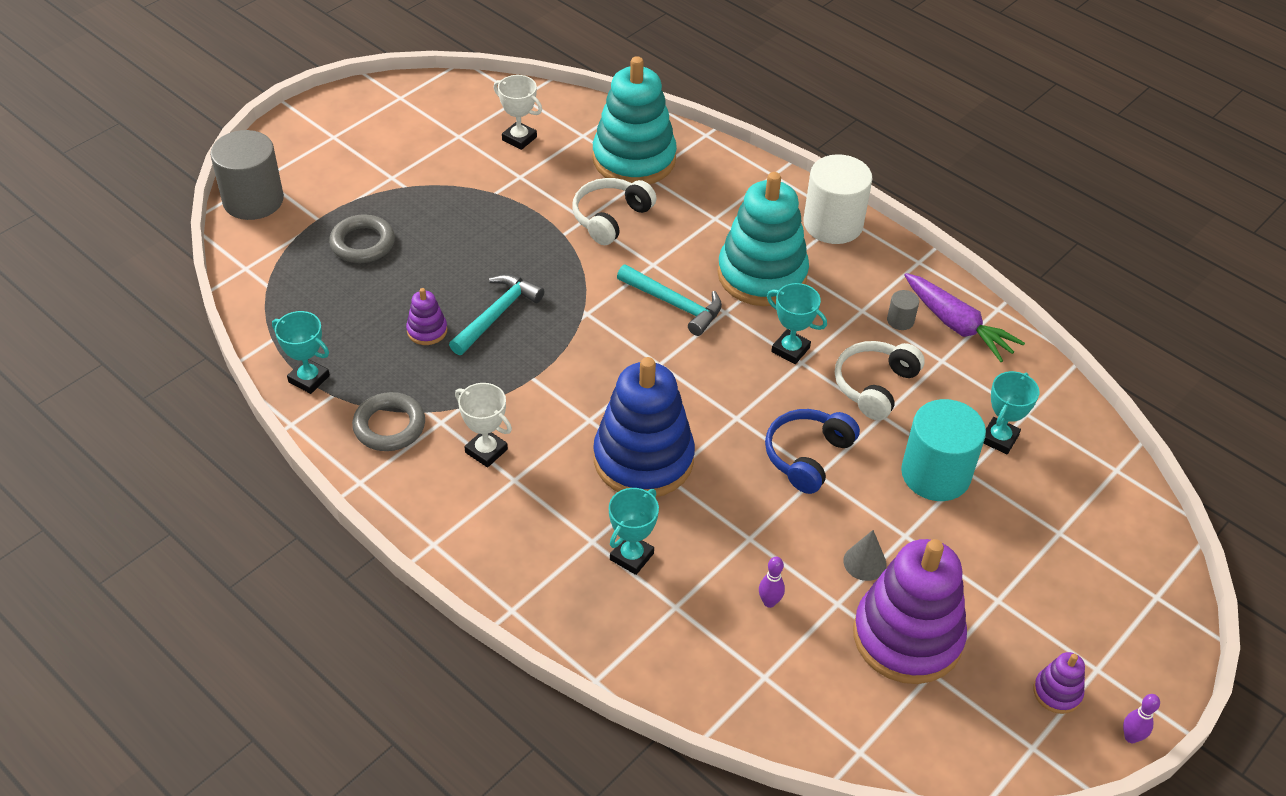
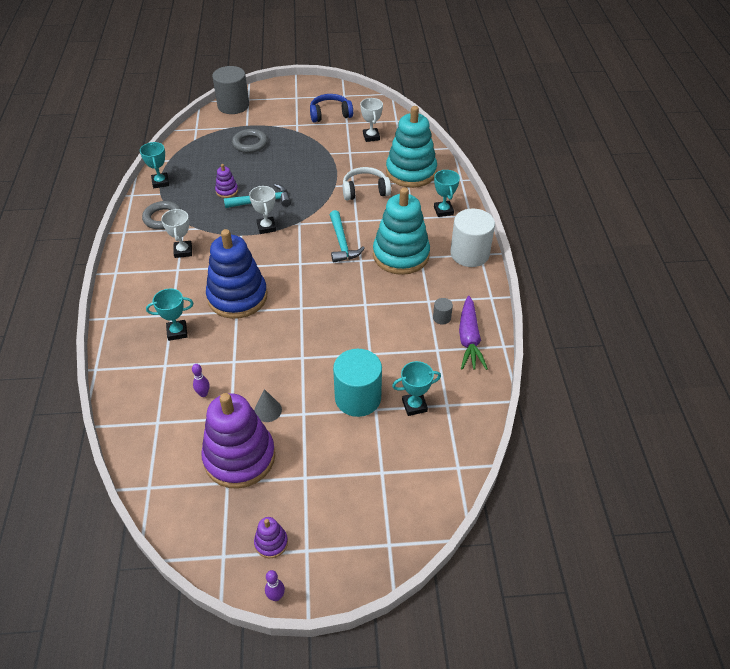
camera: 45 degrees right, 0 degrees up
(552, 345) = (266, 227): none -> white trophy
(790, 350) = (367, 295): turquoise trophy -> turquoise trophy (443, 211)
(807, 456) = (309, 346): blue headphones -> blue headphones (330, 114)
(875, 386) = (385, 338): white headphones -> none

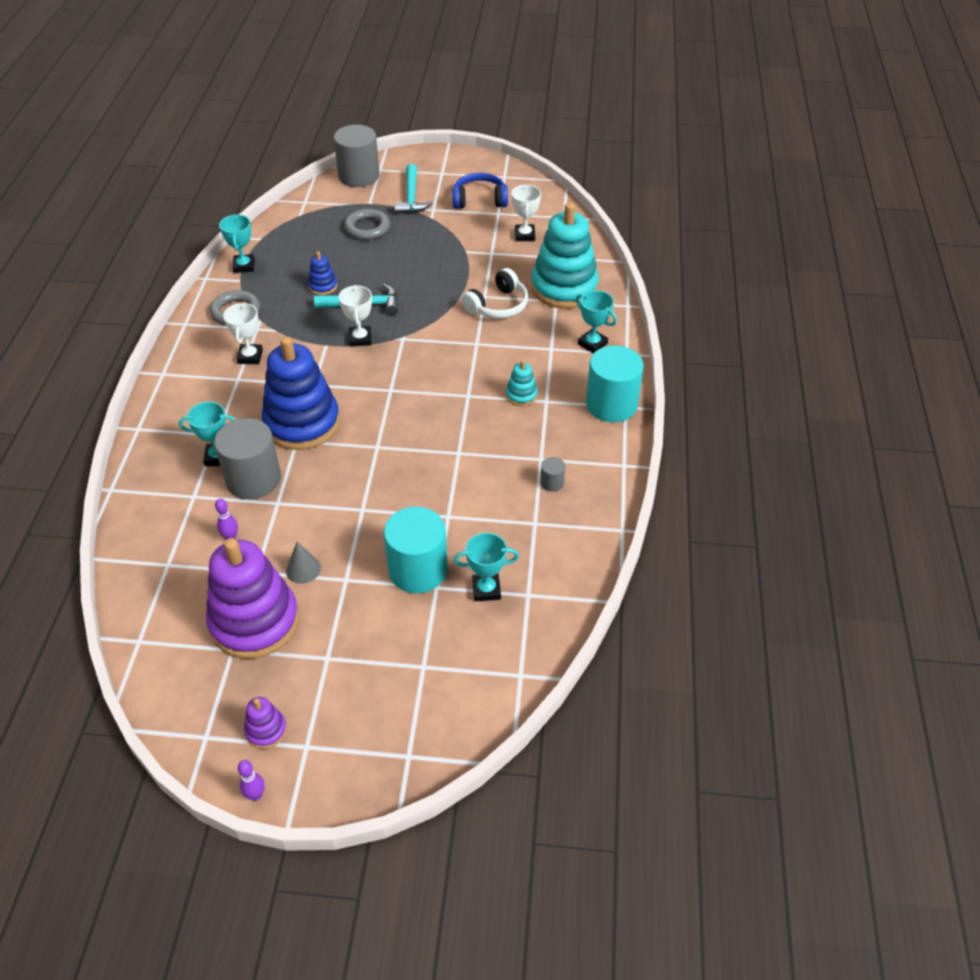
camera: 10 degrees right, 0 degrees up
(210, 345) = (253, 479): none -> grey cylinder
(227, 191) = (323, 286): purple stacking toy -> blue stacking toy
(342, 243) = (450, 370): turquoise hammer -> turquoise hammer (411, 197)
(365, 190) = (498, 305): white headphones -> white headphones turned 135 degrees clockwise
(401, 255) = (521, 395): turquoise stacking toy -> turquoise stacking toy, size x0.43
(443, 211) = (592, 344): turquoise trophy -> turquoise trophy turned 45 degrees counterclockwise
(469, 254) = (611, 404): white cylinder -> turquoise cylinder
(469, 339) = (579, 515): purple carrot -> none

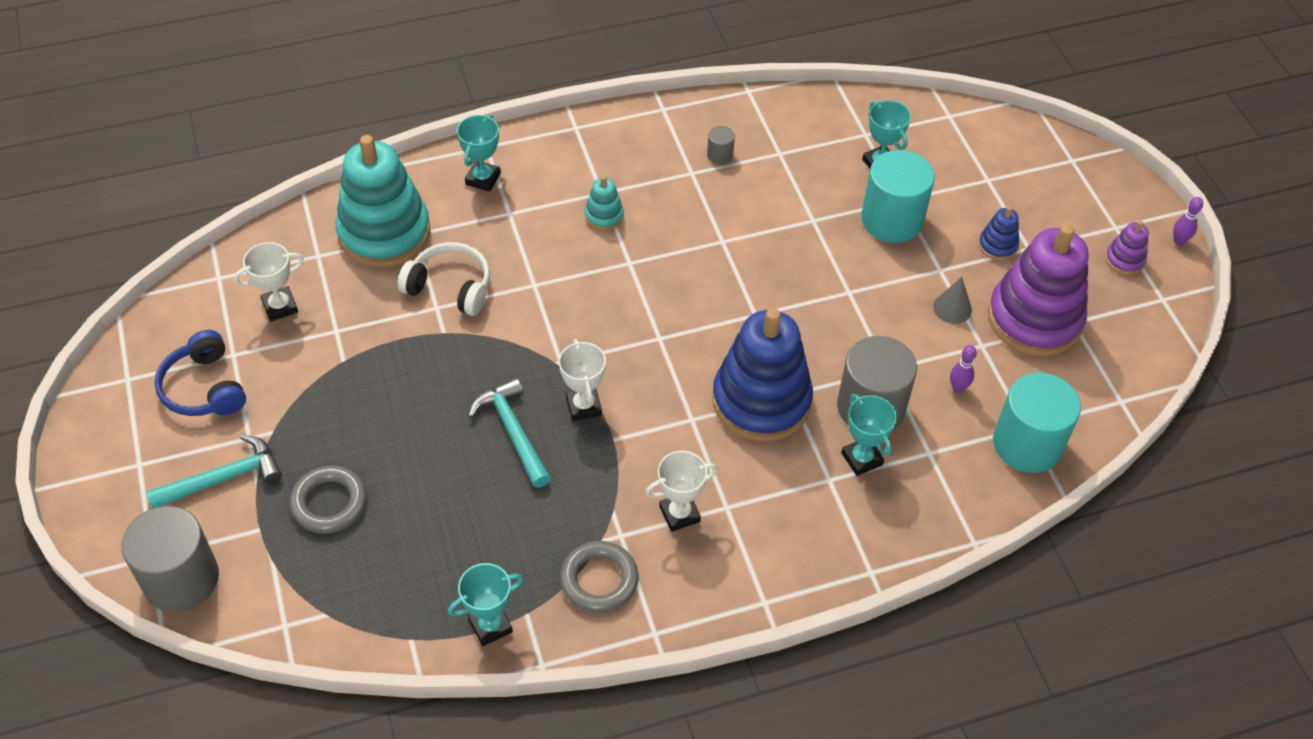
camera: 115 degrees left, 5 degrees up
(323, 286) = (494, 497): blue stacking toy -> blue stacking toy (997, 246)
(360, 339) = (583, 406): white trophy -> white trophy turned 75 degrees counterclockwise
(611, 404) = (578, 139): turquoise cylinder -> turquoise cylinder (1027, 444)

